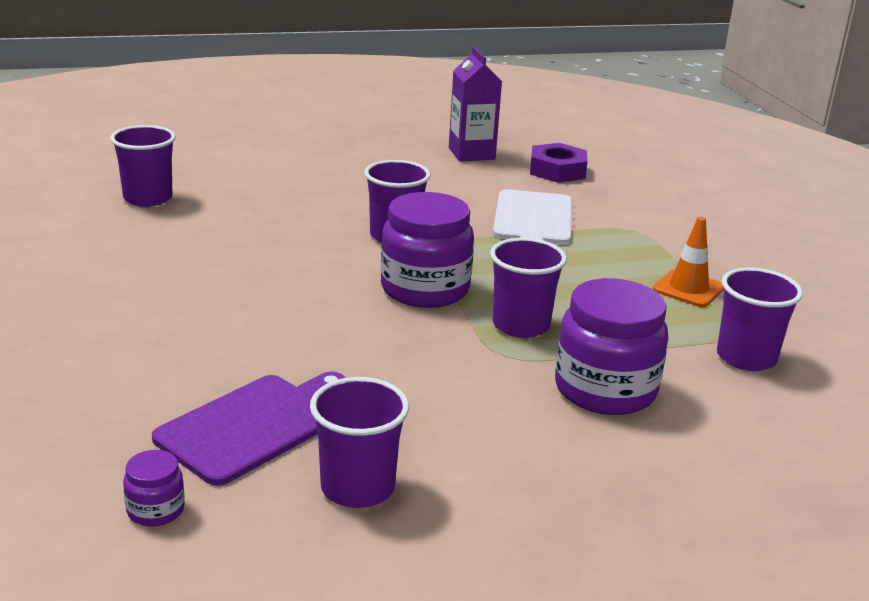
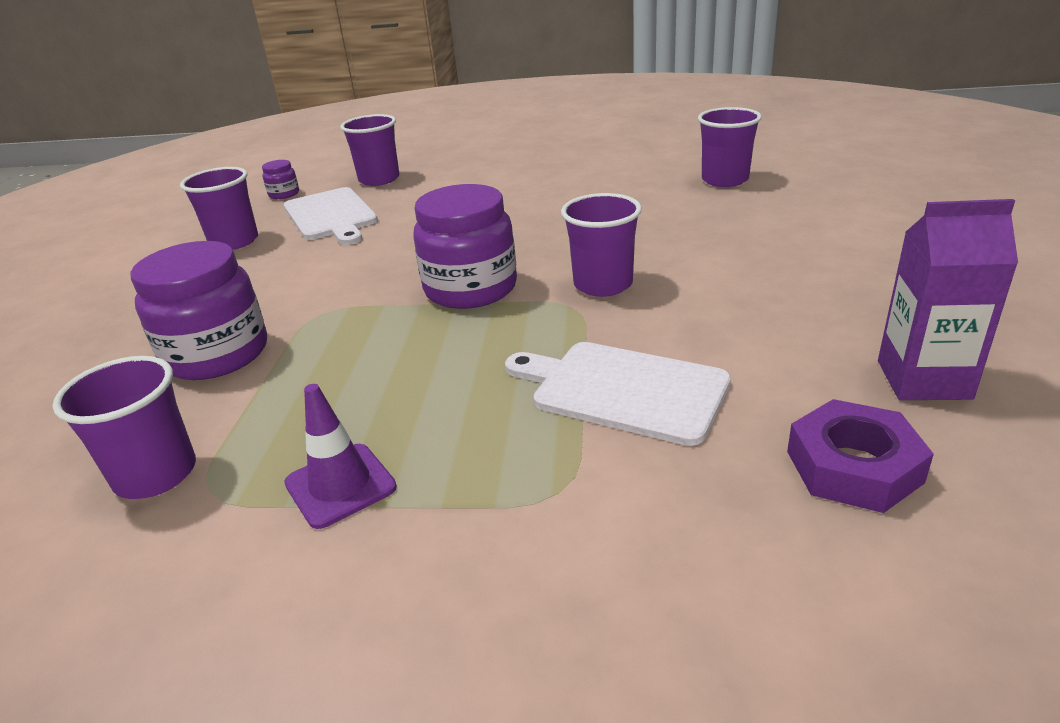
camera: 115 degrees right, 5 degrees up
(253, 425) = (331, 216): purple cutting board -> white cutting board
(521, 325) = (362, 330): purple cup -> purple cup (379, 179)
(688, 289) = (340, 485): orange traffic cone -> purple traffic cone

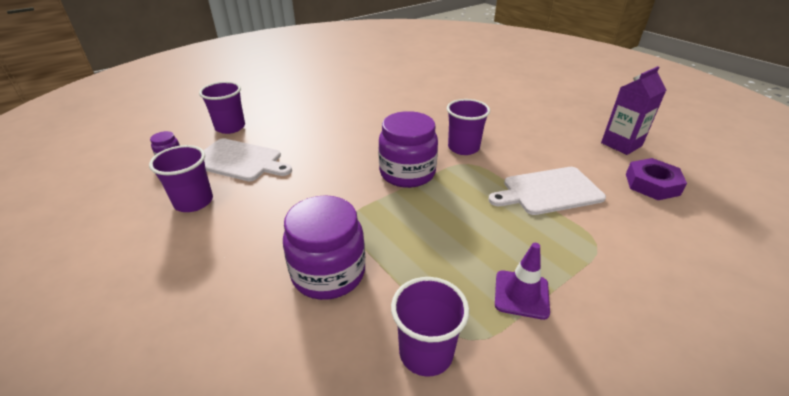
camera: 45 degrees left, 5 degrees up
(725, 180) = (429, 80): purple cup -> none

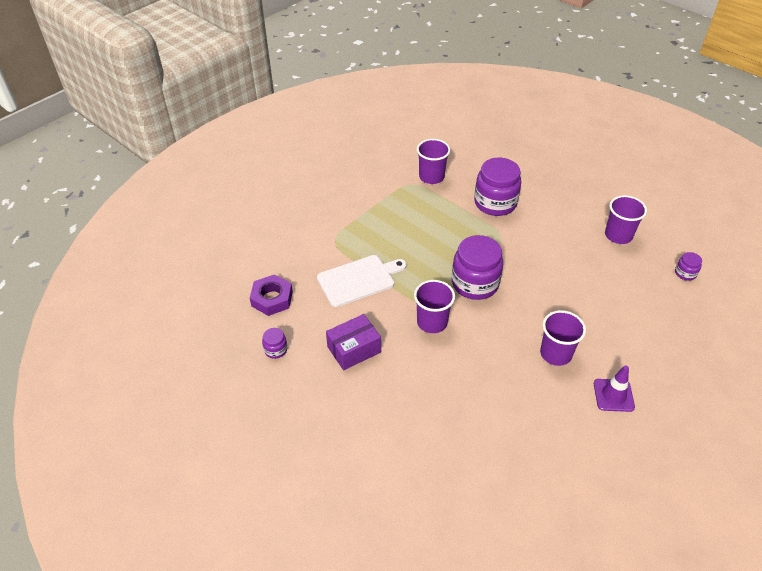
camera: 170 degrees right, 10 degrees up
(230, 127) = (674, 320): purple cup -> purple cup (555, 353)
(239, 161) = (623, 278): white cutting board -> none
(521, 294) = (385, 206): purple traffic cone -> purple traffic cone (613, 395)
(542, 137) = (354, 349): none -> purple box
(621, 144) = (276, 350): purple carton -> purple jar

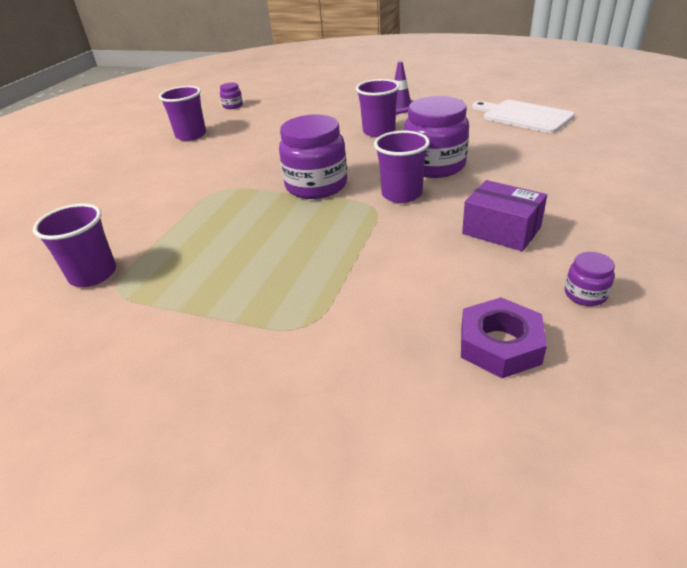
camera: 110 degrees left, 10 degrees down
(359, 280) = (377, 268): white cutting board -> white cutting board (524, 116)
(495, 203) = (152, 207): purple jar -> purple jar (434, 166)

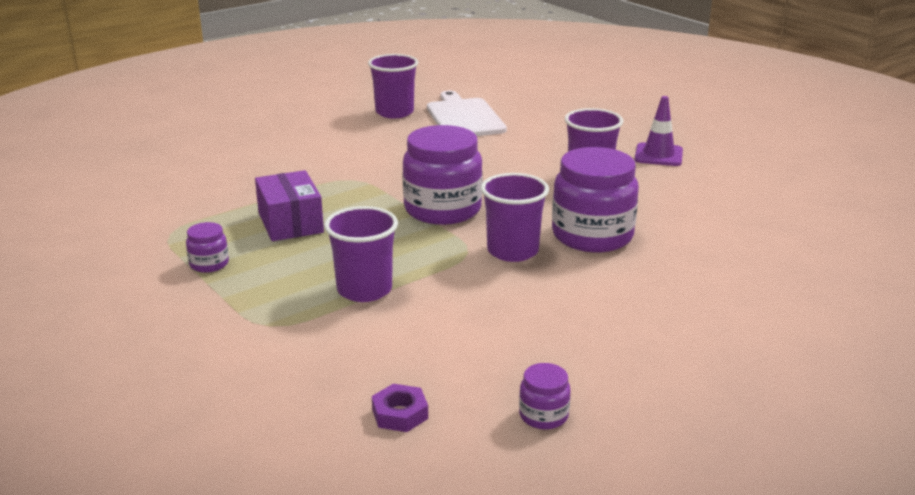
camera: 30 degrees right, 10 degrees down
(93, 274) = (167, 214): purple cup -> purple cup (364, 290)
(233, 106) = (476, 92): purple jar -> purple jar (209, 264)
(500, 344) = (400, 414): purple nut -> purple nut, size x0.60
(501, 230) = (557, 326): purple box -> purple box (290, 222)
(524, 116) = (794, 219): white cutting board -> white cutting board (464, 117)

